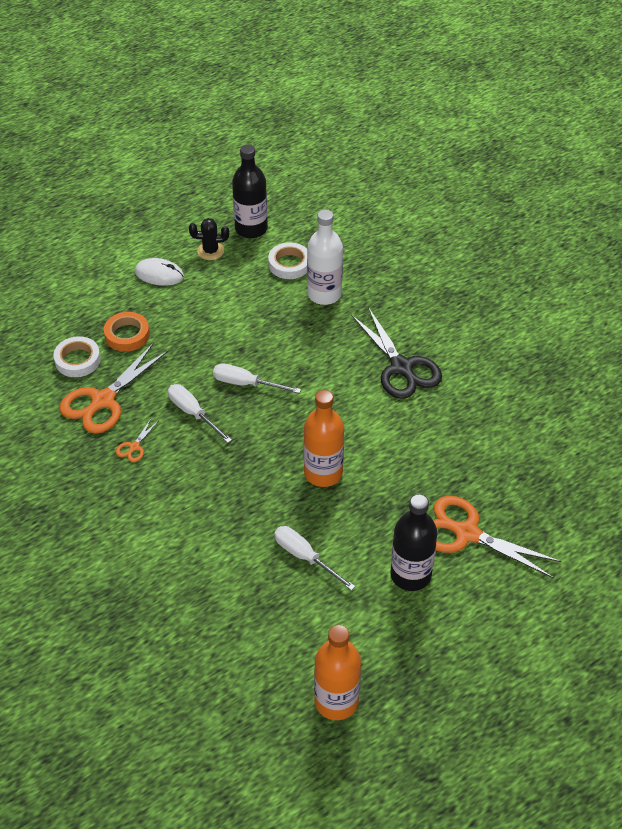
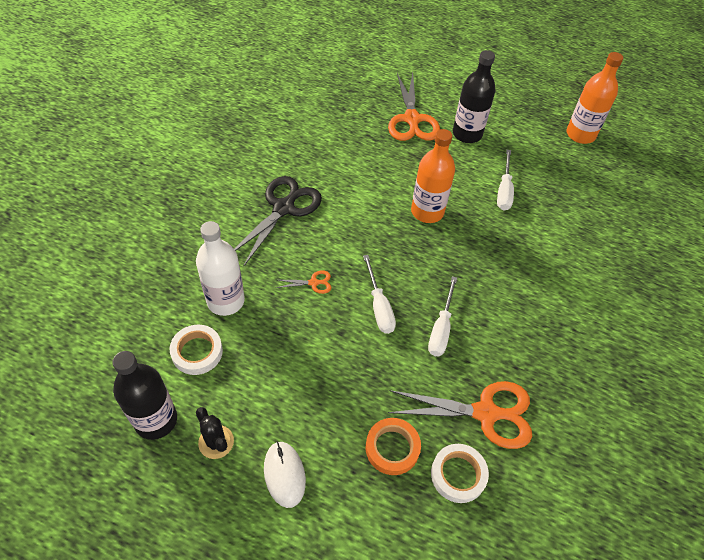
camera: 125 degrees left, 5 degrees up
(134, 447) = (511, 352): orange scissors -> orange scissors (314, 283)

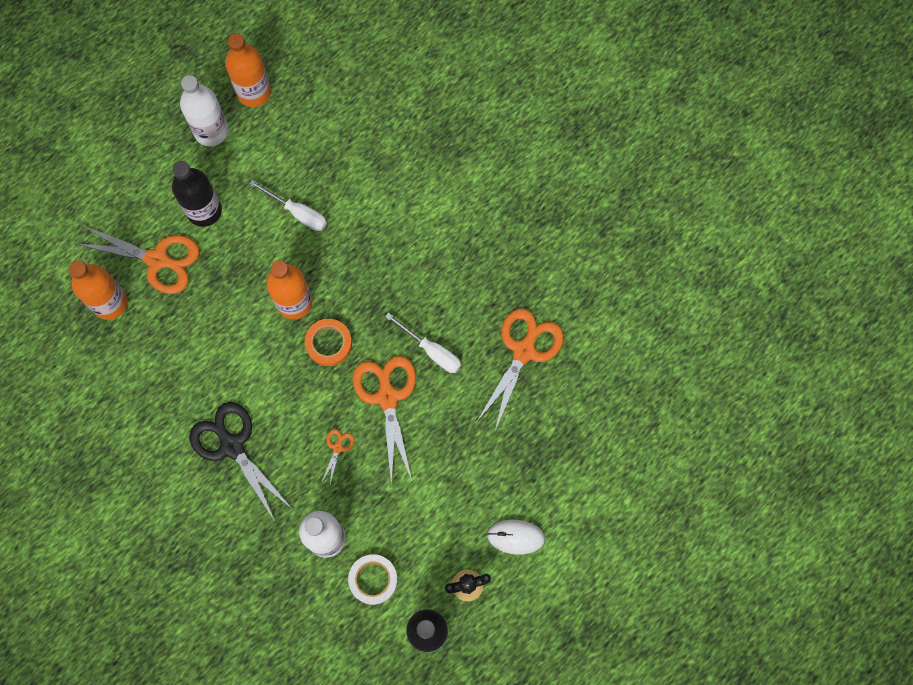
camera: 65 degrees left, 20 degrees up
(364, 104) = (110, 302): none -> orange bottle
(379, 306) = (387, 397): white screwdriver -> orange scissors
(392, 448) = (525, 441): orange tape -> orange tape (329, 343)
(458, 475) = (565, 398): white tape -> none
(531, 120) = (211, 131): none -> white bottle

